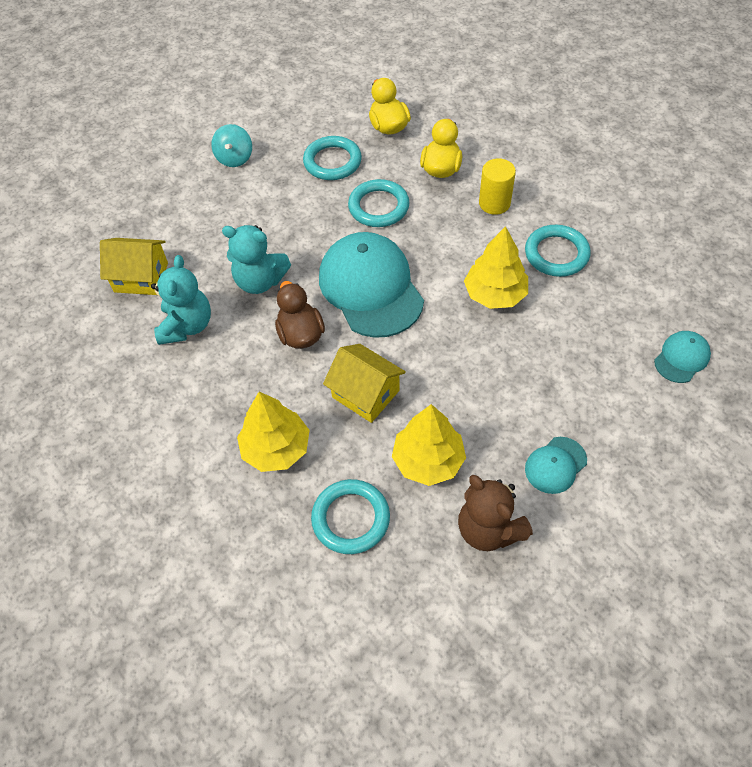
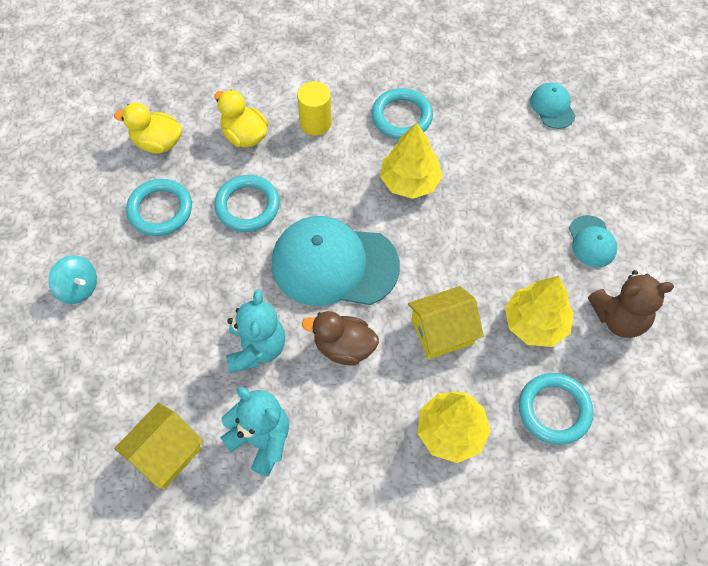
camera: 60 degrees left, 5 degrees up
(260, 281) = (256, 348): turquoise teddy bear -> turquoise teddy bear turned 45 degrees counterclockwise

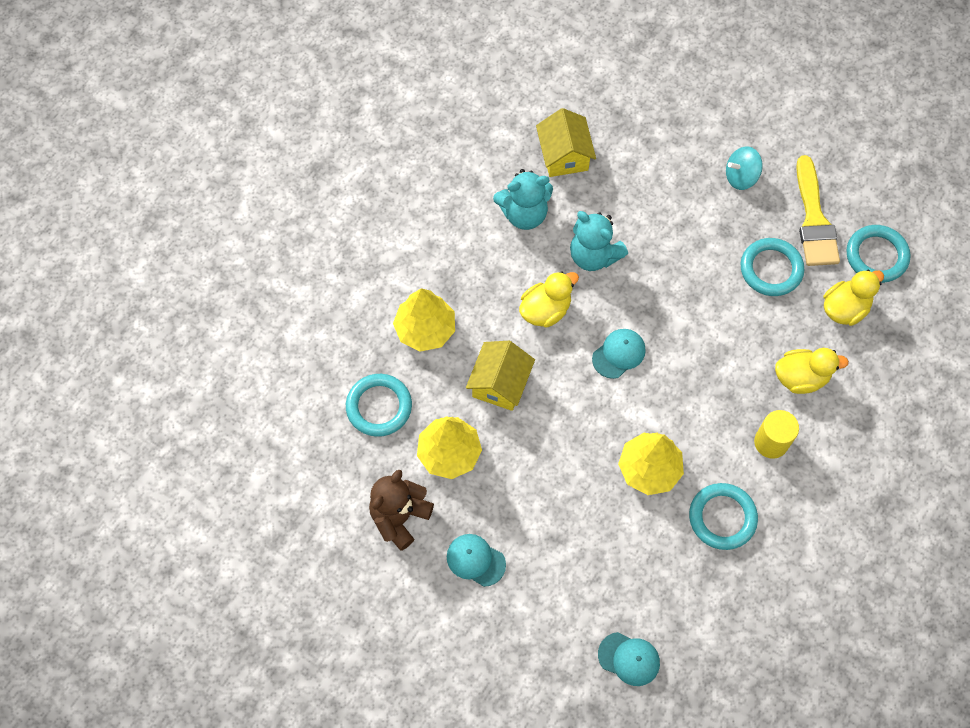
camera: 130 degrees right, 5 degrees up
(85, 209) = (814, 220): none -> yellow brush
(247, 206) = (724, 331): turquoise ring -> turquoise ring (876, 256)
(334, 264) = (618, 354): turquoise cap -> turquoise cap, size x0.47
(344, 347) = (545, 310): brown duck -> yellow duck

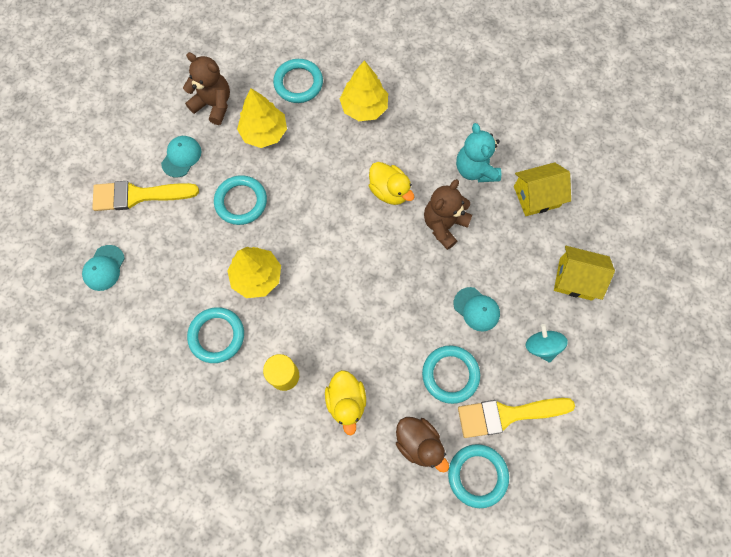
camera: 85 degrees right, 5 degrees up
(500, 384) = (323, 163): yellow house -> yellow house (575, 279)
(528, 617) = (138, 195): none -> yellow brush
(547, 485) = (241, 202): none -> turquoise ring
(593, 255) = (444, 225): turquoise teddy bear -> brown teddy bear
(618, 354) = (356, 249): turquoise cap -> turquoise cap (476, 309)
(844, 308) = (418, 443): yellow duck -> brown duck

